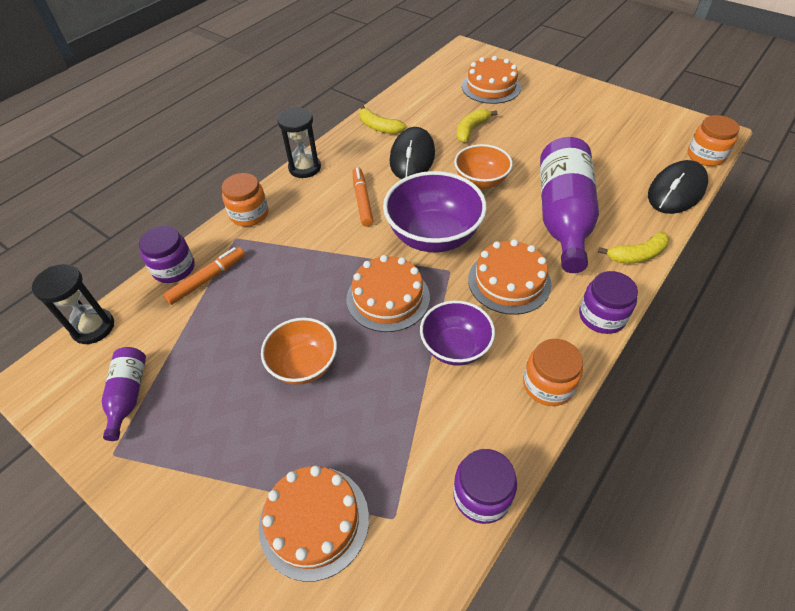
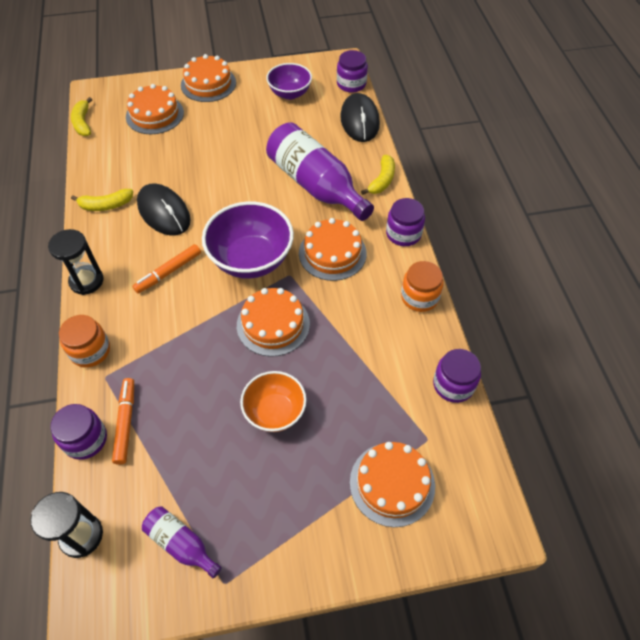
camera: 50 degrees left, 5 degrees up
(362, 200) = (168, 272): orange marker -> orange marker turned 75 degrees counterclockwise
(455, 347) = (349, 319): purple bowl -> purple bowl (290, 93)
(471, 130) = (182, 160): yellow banana -> yellow banana (83, 123)
(481, 181) = (236, 197): orange bowl -> none
(562, 87) = (208, 84): none -> orange cake
(705, 156) = (351, 84): orange jar -> purple jar

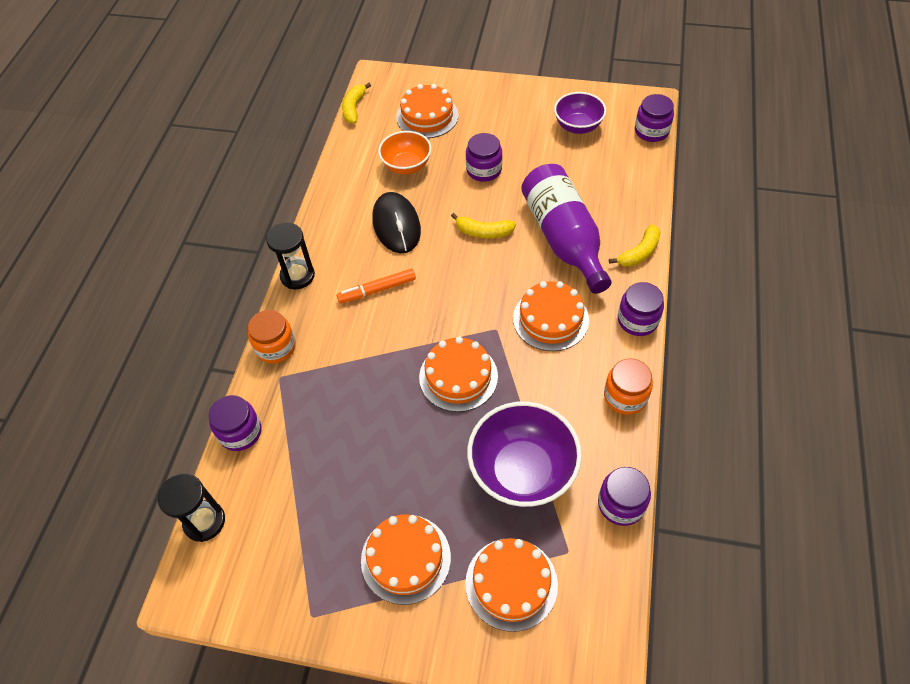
camera: 25 degrees right, 0 degrees up
(106, 205) = (344, 202): yellow banana -> yellow banana (483, 232)
(126, 423) = (281, 429): orange marker -> none
(181, 544) = (287, 563): purple bottle -> none
(208, 84) = (495, 95): orange cake -> orange cake (405, 558)
(224, 147) = (484, 170): none -> purple jar
(251, 260) = (463, 301): purple bowl -> purple bowl (522, 471)
(275, 412) = (424, 467): orange bowl -> orange bowl (406, 166)
(360, 120) = (643, 176): black mouse -> none

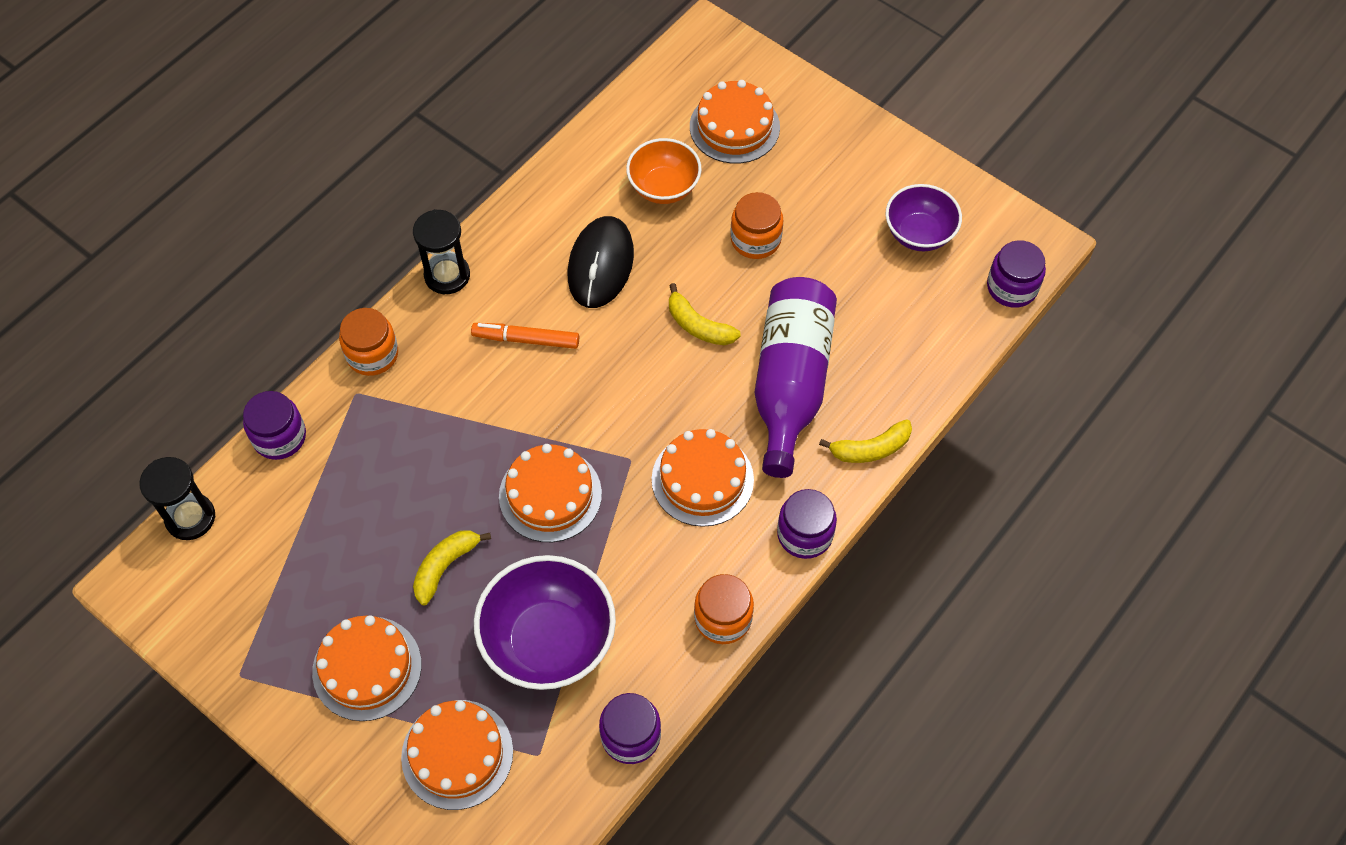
camera: 25 degrees right, 5 degrees up
(354, 108) = (650, 71): yellow banana -> yellow banana (445, 566)
(484, 170) = (755, 239): purple jar -> orange jar

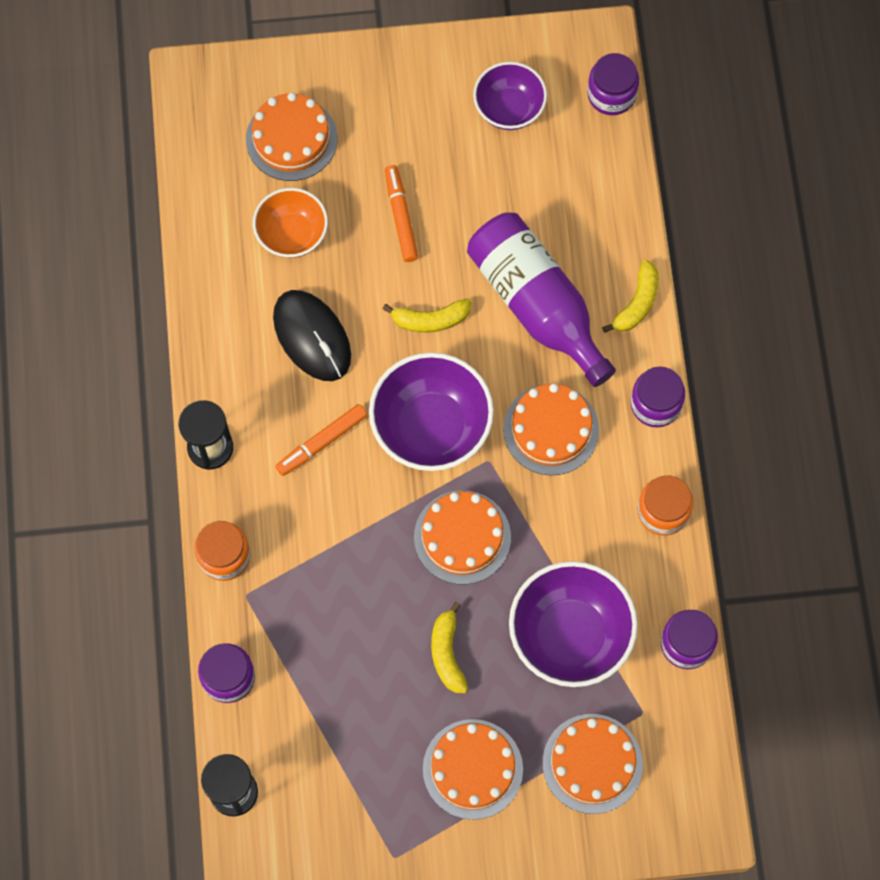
camera: 45 degrees left, 10 degrees up
(615, 398) = (431, 427): none -> purple bowl
(755, 239) = (401, 216): orange jar -> orange marker

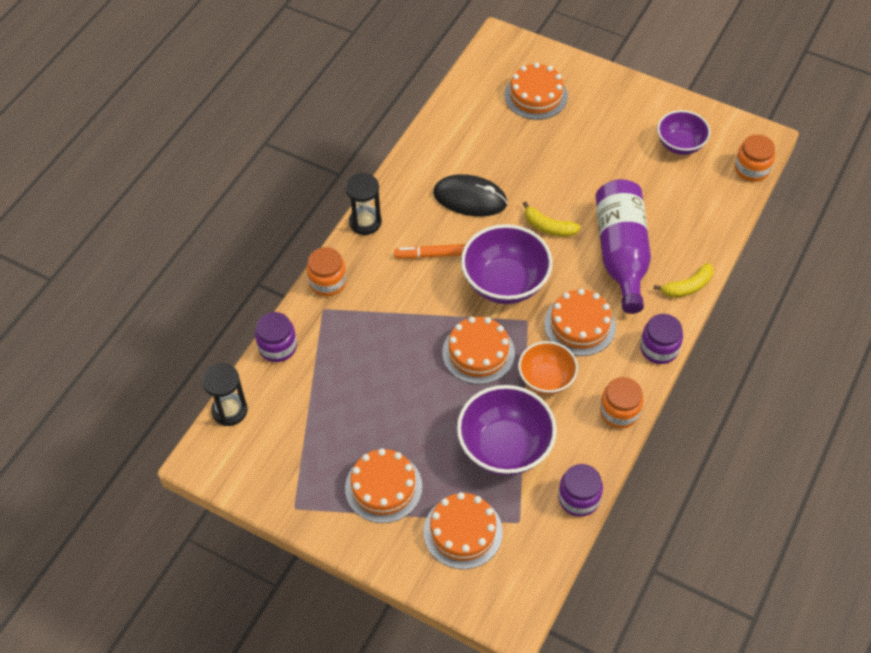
camera: 35 degrees right, 15 degrees down
(292, 235) = (499, 142): orange bowl -> orange bowl (546, 379)
(312, 337) = (470, 198): black mouse -> black mouse turned 75 degrees counterclockwise
(401, 216) = (571, 165): orange marker -> none
(447, 653) = (419, 411): yellow banana -> none
(611, 94) = (751, 169): purple jar -> orange jar

